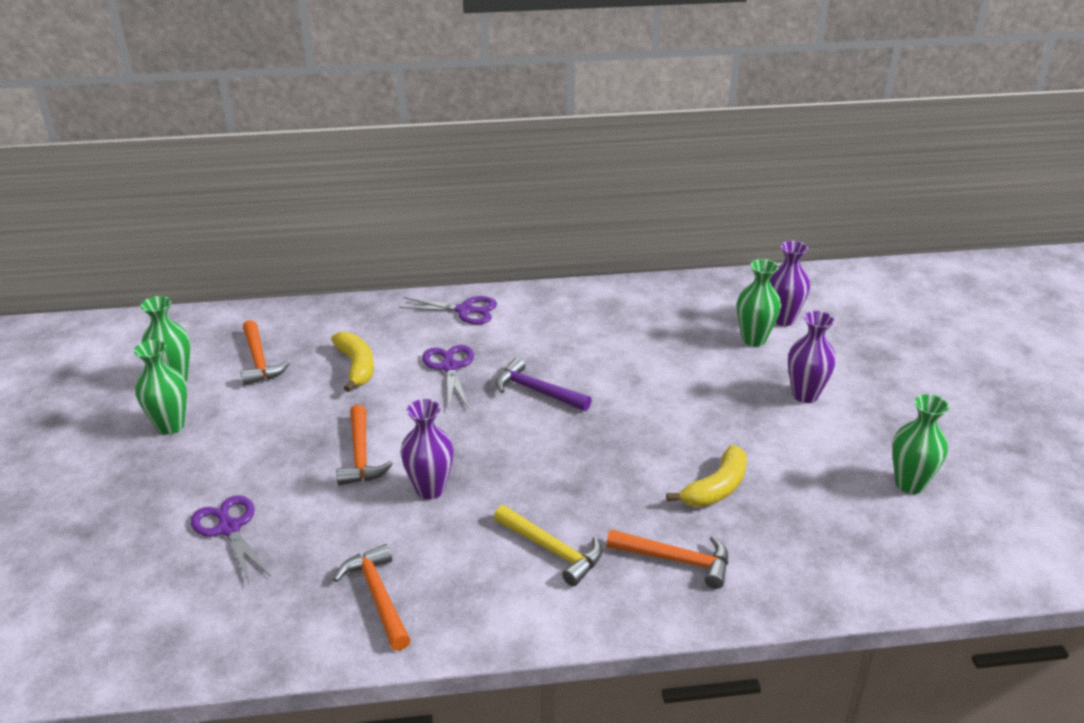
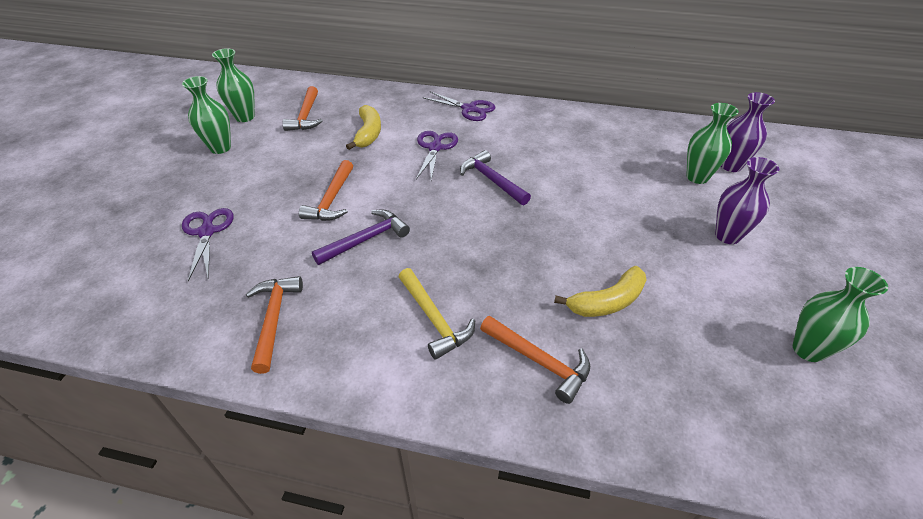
camera: 20 degrees right, 10 degrees up
(430, 489) = (366, 239): purple vase -> purple hammer

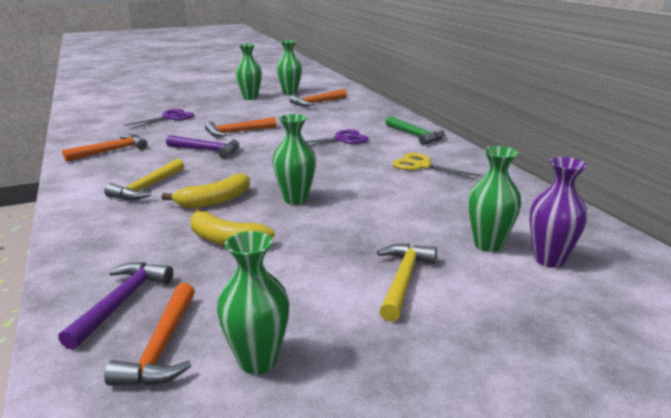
camera: 55 degrees right, 20 degrees down
(368, 133) = (326, 120): yellow banana -> yellow banana (215, 201)
(469, 109) = (416, 135): purple scissors -> green hammer
(491, 180) = (330, 165): purple hammer -> purple hammer (121, 302)
(539, 138) = (421, 166): none -> yellow scissors
(539, 361) = (131, 230): orange hammer -> orange hammer (162, 347)
(552, 230) = (295, 199): none -> green vase
(727, 236) = (403, 280): purple vase -> yellow hammer

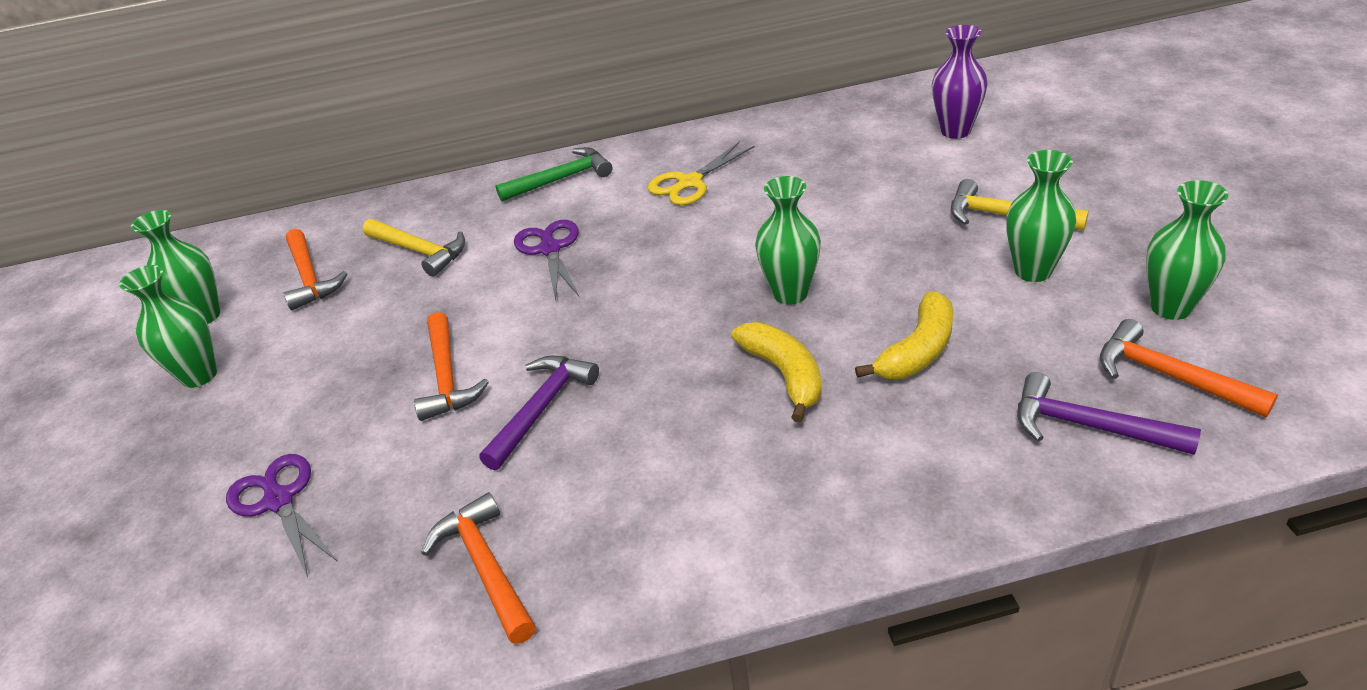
camera: 75 degrees left, 15 degrees up
(147, 188) = (715, 466): yellow hammer -> yellow hammer (419, 251)
(162, 347) = (1169, 376): orange hammer -> orange hammer turned 150 degrees counterclockwise
(488, 245) = (925, 159): green vase -> green vase (1033, 271)

